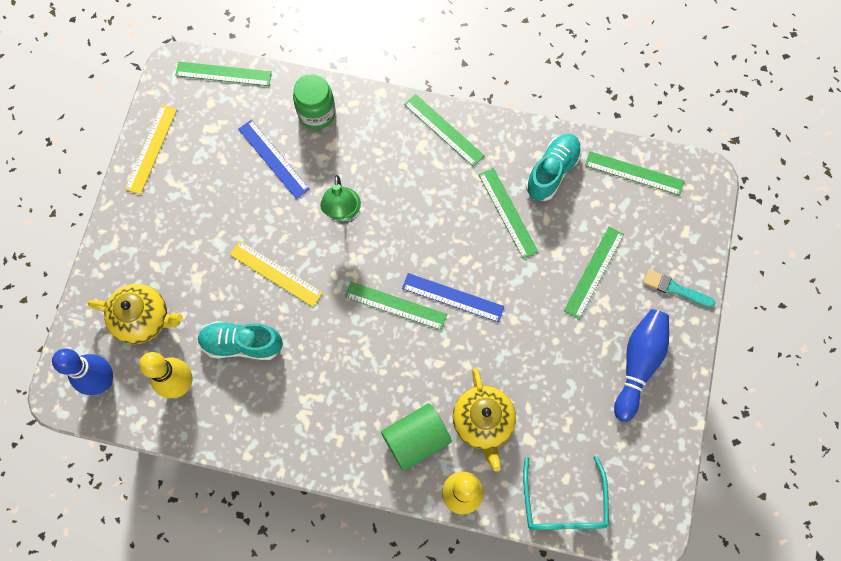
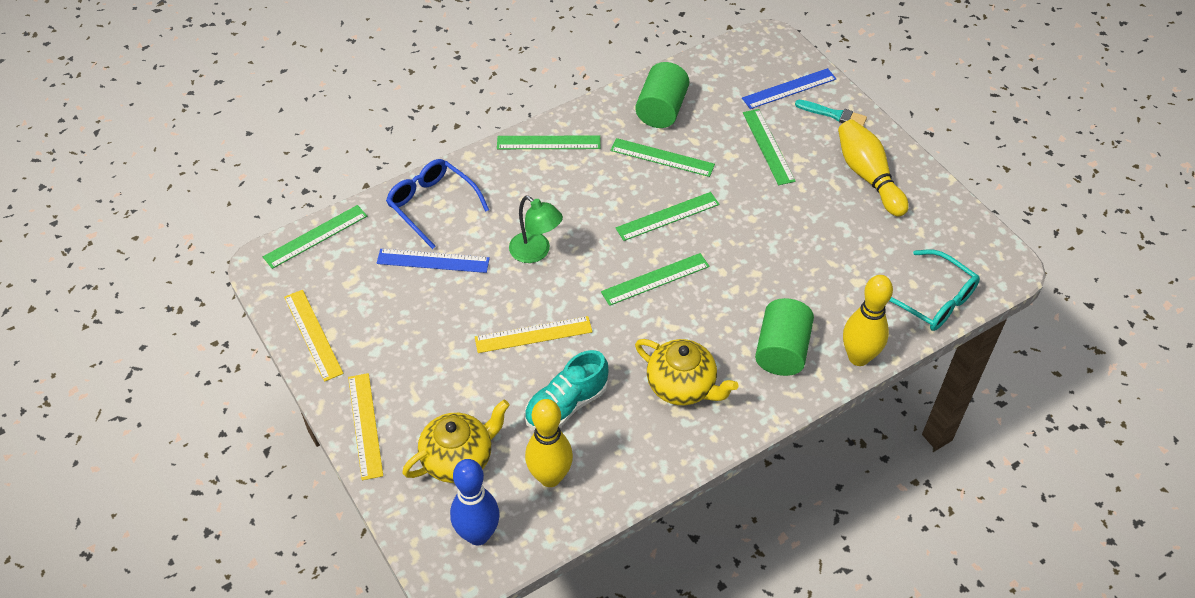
camera: 45 degrees left, 20 degrees down
(117, 244) = (365, 425): none -> yellow ruler
(316, 114) = (432, 205): green jar -> blue glasses
(453, 297) = (691, 239): blue ruler -> blue ruler (789, 88)
(483, 422) = (814, 298): yellow teapot -> yellow teapot (682, 386)
(552, 172) = (661, 110): turquoise shoe -> green cylinder
(634, 173) = (718, 69): green ruler -> green ruler (667, 216)
(638, 364) = (868, 176): blue bowling pin -> yellow bowling pin
(675, 289) = (833, 114): turquoise brush -> turquoise brush turned 135 degrees counterclockwise

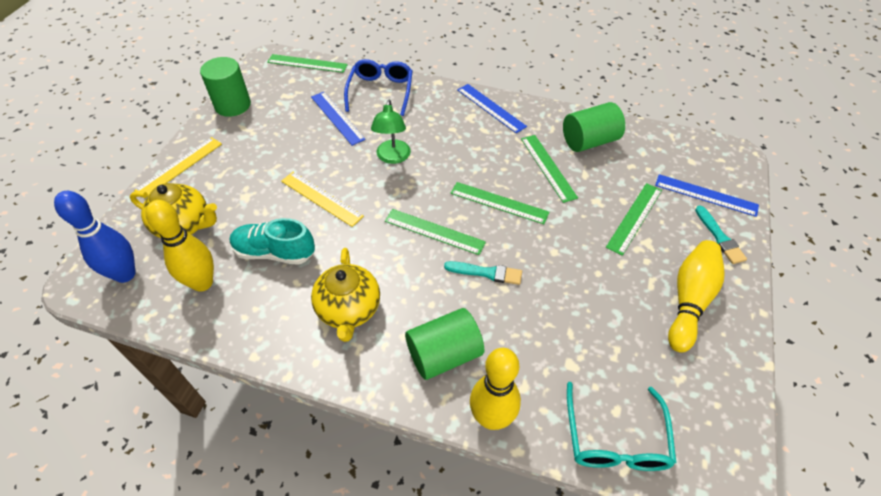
camera: 50 degrees right, 0 degrees up
(313, 334) = (232, 105): yellow ruler -> green cylinder
(548, 142) = (491, 108): green ruler -> blue ruler
(731, 274) = (486, 273): none -> turquoise brush

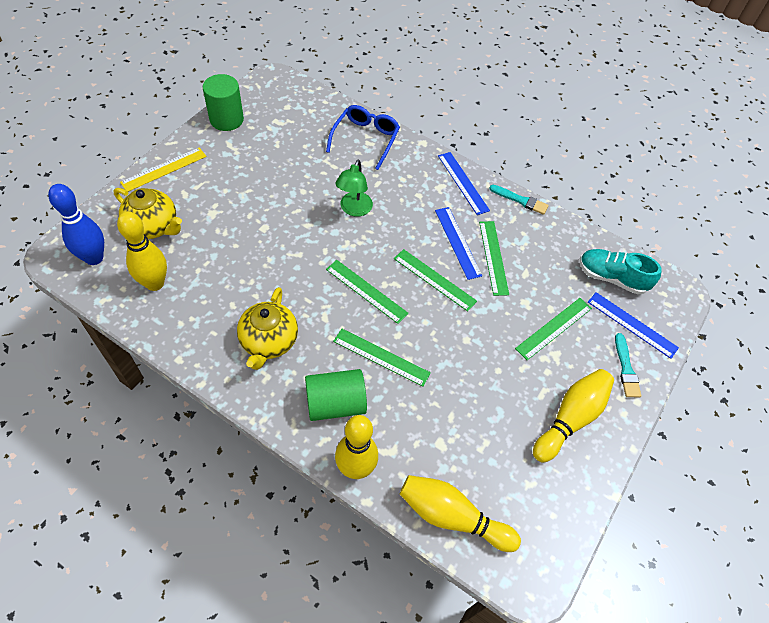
camera: 10 degrees right, 5 degrees up
(274, 252) = (222, 272): turquoise shoe -> turquoise shoe (611, 278)
(307, 63) = (307, 92): green ruler -> green ruler (381, 357)
(321, 198) = (277, 233): yellow ruler -> none
(337, 118) = (316, 156): blue ruler -> blue ruler (457, 242)
(486, 273) = (398, 342): turquoise brush -> turquoise brush (520, 200)
(589, 141) = (543, 241): green cylinder -> none
(615, 439) = (452, 516): turquoise glasses -> yellow bowling pin

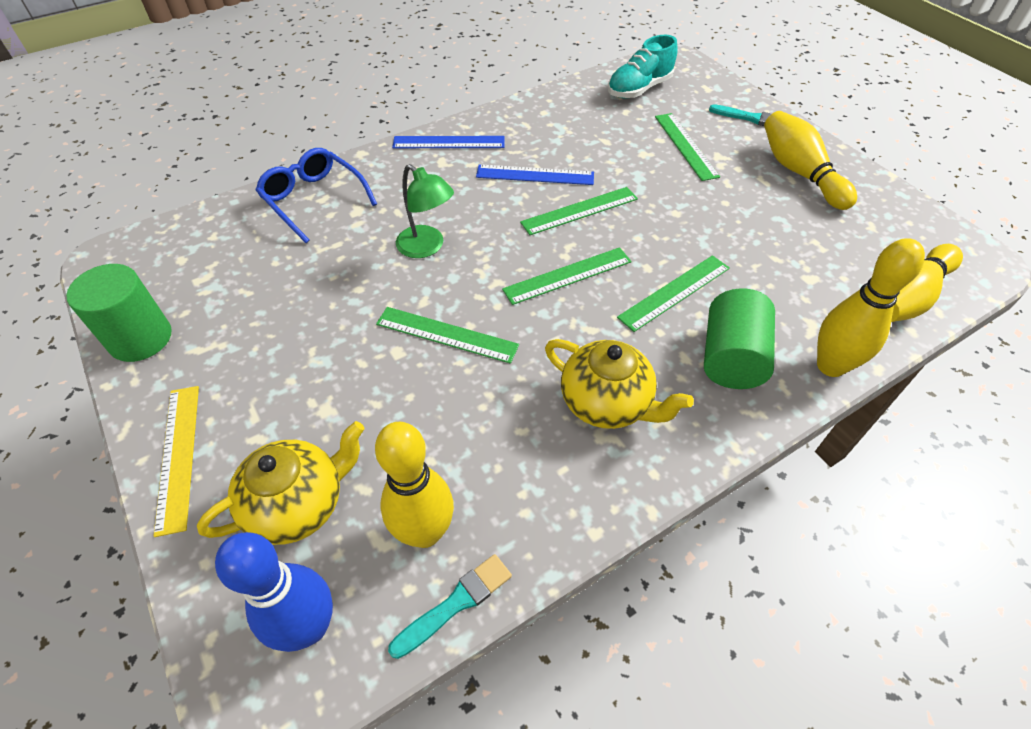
camera: 60 degrees left, 5 degrees down
(493, 257) = (571, 155): green ruler -> green ruler (447, 334)
(520, 200) = (503, 110): turquoise brush -> turquoise brush (455, 603)
(632, 324) = (700, 97): blue ruler -> none

